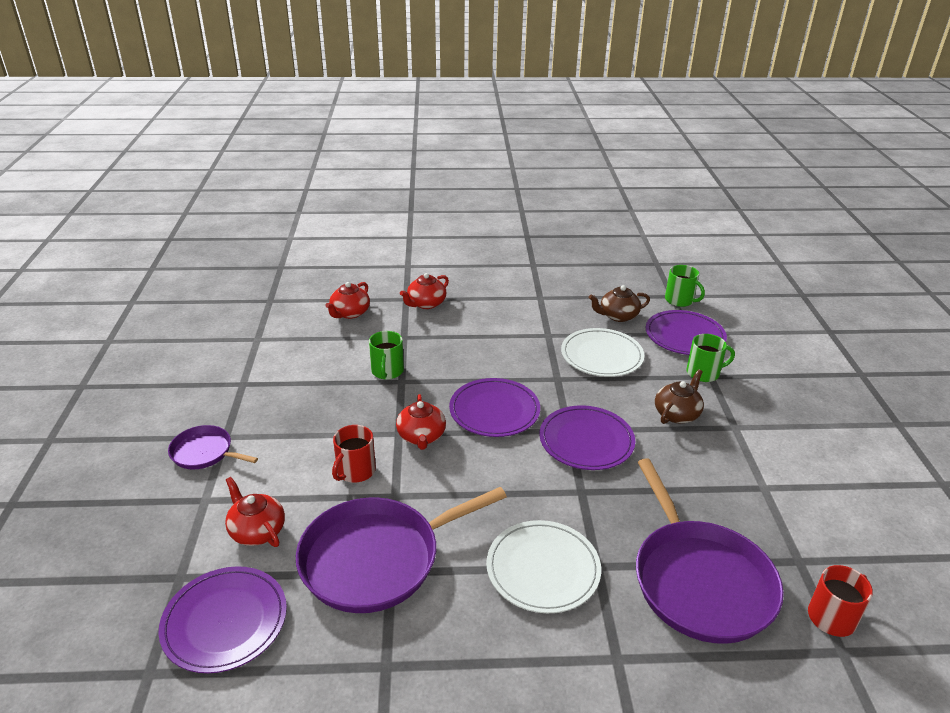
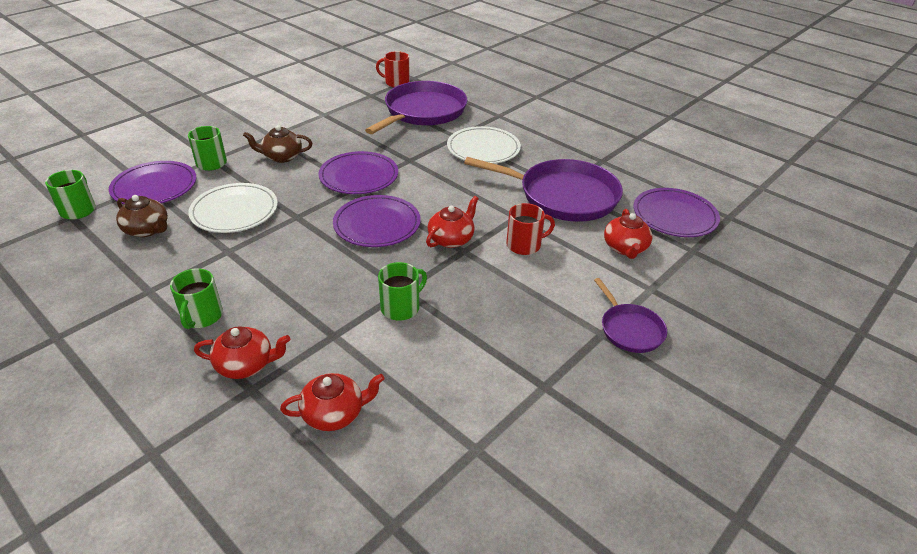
camera: 135 degrees left, 5 degrees up
(489, 305) = (202, 316): none -> green mug

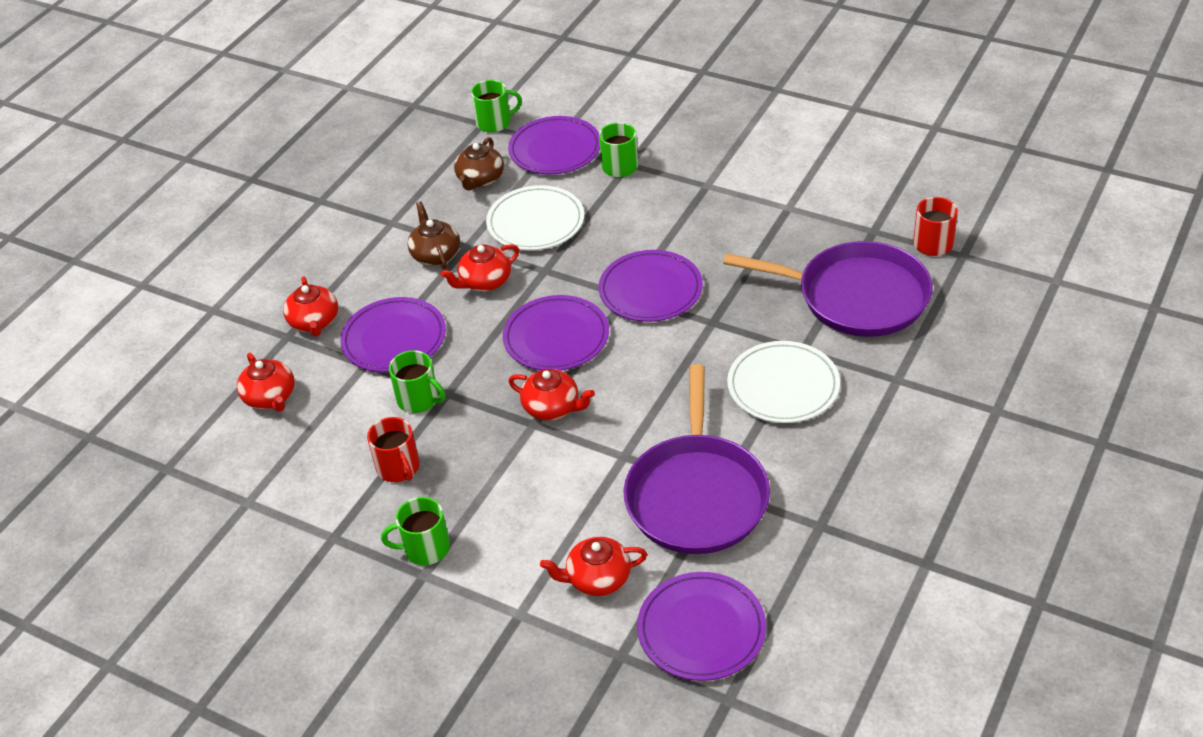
camera: 80 degrees right, 5 degrees up
(202, 316) = (367, 270): green mug -> green mug (425, 548)
(282, 157) = (661, 212): brown teapot -> brown teapot (435, 254)
(283, 248) = (485, 282): none -> red teapot
(313, 312) = (394, 338): none -> purple plate
(524, 245) = (566, 476): red mug -> red mug (398, 468)
(630, 329) = (438, 599): purple pan -> none

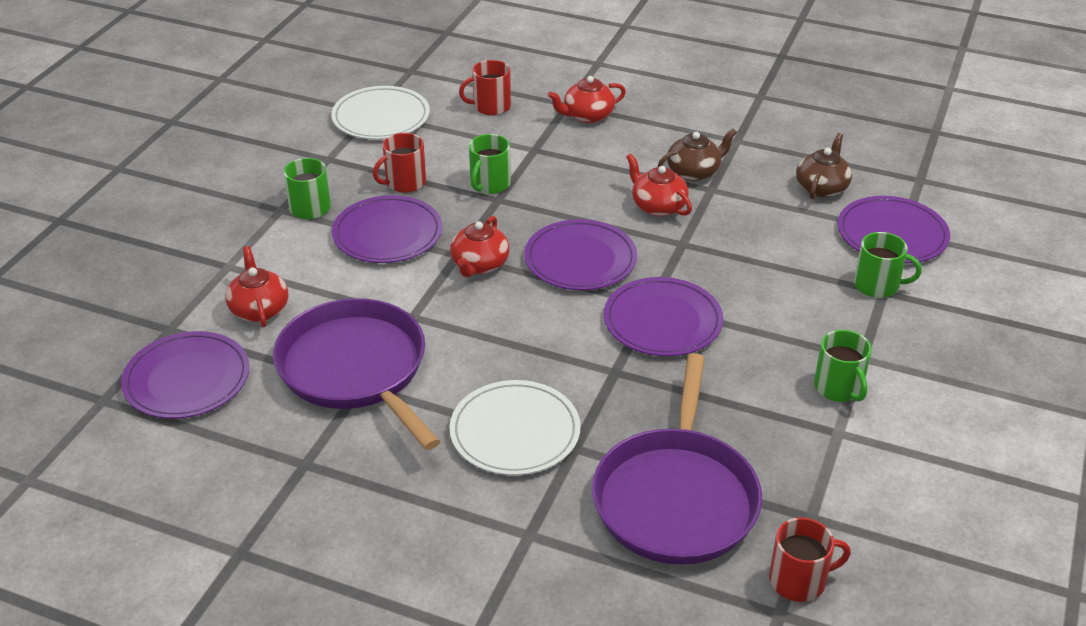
camera: 80 degrees right, 5 degrees down
(270, 397) = (490, 106): red teapot -> red mug
(394, 338) = (569, 161): purple plate -> purple plate (387, 234)
(480, 179) = (821, 187): brown teapot -> brown teapot turned 105 degrees clockwise
(494, 122) = (925, 187): green mug -> green mug (839, 388)
(535, 222) = (760, 231): white plate -> white plate (381, 117)
(697, 495) = (356, 369): purple pan -> purple pan turned 60 degrees clockwise

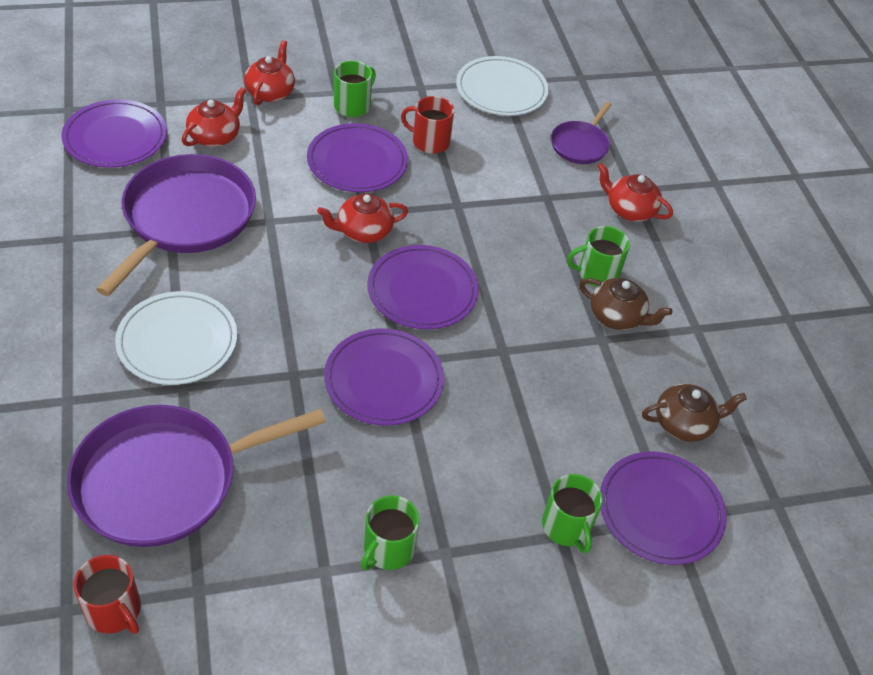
camera: 50 degrees right, 10 degrees up
(489, 184) = (473, 191): green mug -> green mug (597, 274)
(490, 106) = (580, 144): red mug -> purple pan
(658, 206) = (542, 311): red teapot -> red teapot (270, 92)

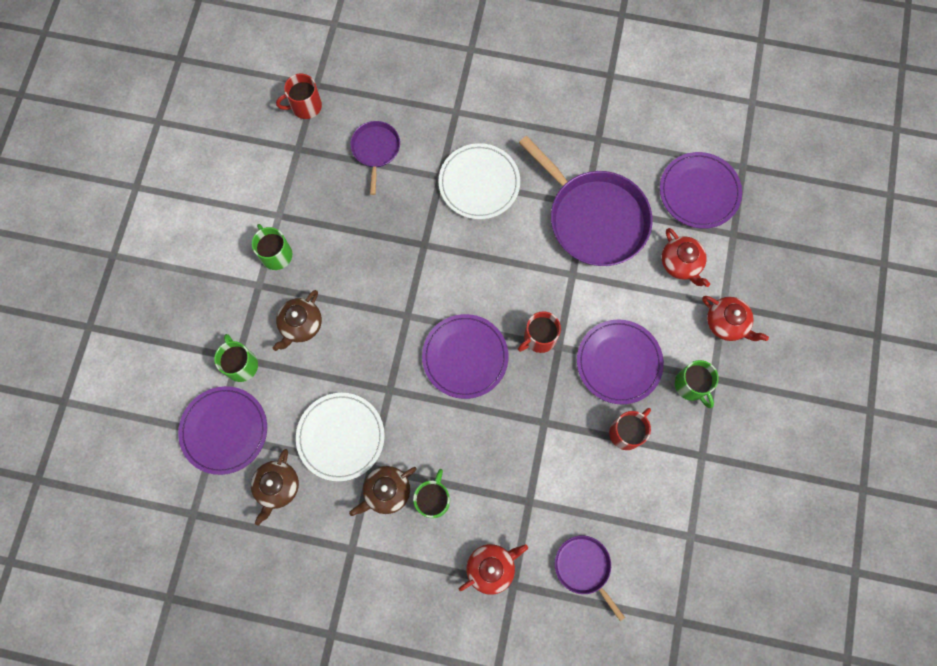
camera: 120 degrees right, 25 degrees up
(165, 480) = (375, 150): purple pan -> purple pan, size x0.51
(363, 231) = (539, 338): red teapot -> red mug
(383, 380) = (397, 299): purple plate -> none
(474, 476) = (301, 325): none -> brown teapot
(501, 90) = (679, 530): white plate -> white plate (341, 437)
(567, 526) = (241, 364): green mug -> green mug turned 60 degrees clockwise

